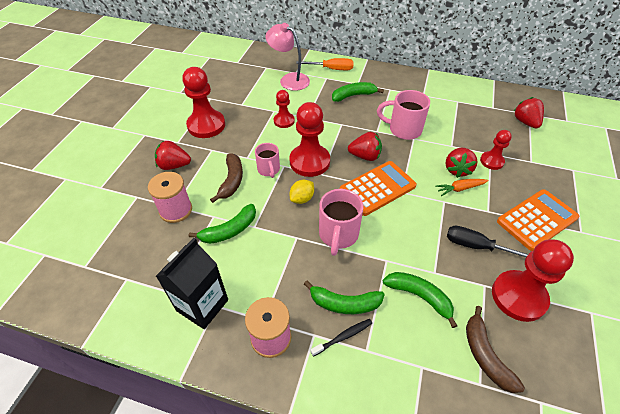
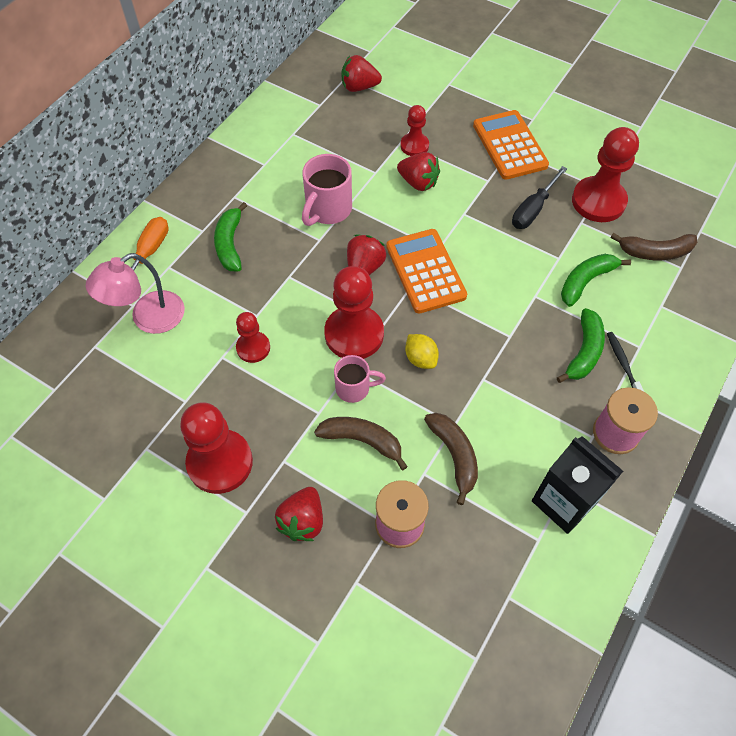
camera: 75 degrees left, 10 degrees up
(229, 230) = (454, 456): green banana -> brown banana
(338, 235) = (489, 333): pink mug -> none
(460, 189) = (449, 191): orange carrot -> none

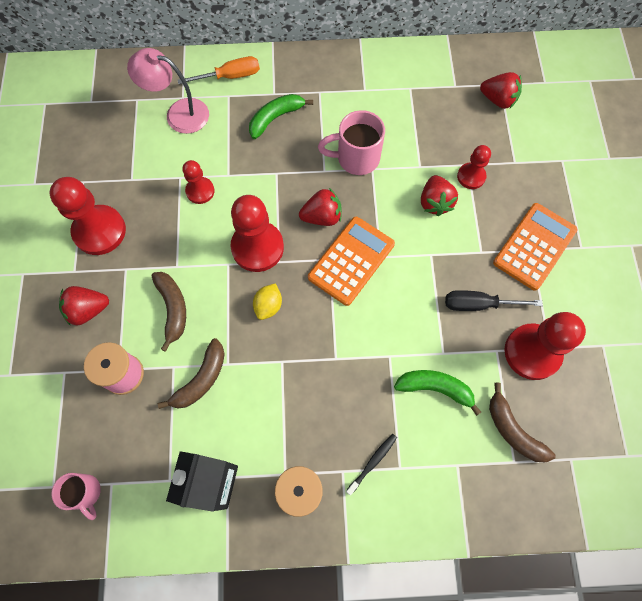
camera: 55 degrees right, 10 degrees up
(354, 388) = (212, 276): pink mug -> pink mug (85, 493)
(359, 87) = (498, 100): red strawberry -> red strawberry turned 150 degrees clockwise
(584, 352) = (361, 424): green banana -> none

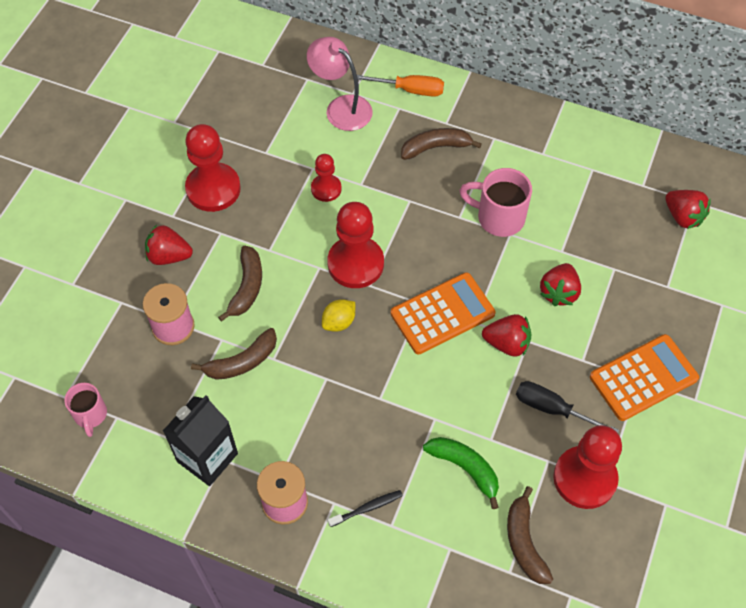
camera: 25 degrees right, 10 degrees down
(276, 118) = (436, 147): green banana -> brown banana
(322, 217) = (434, 260): red strawberry -> red strawberry (507, 343)
(471, 176) = (611, 282): red pawn -> none

